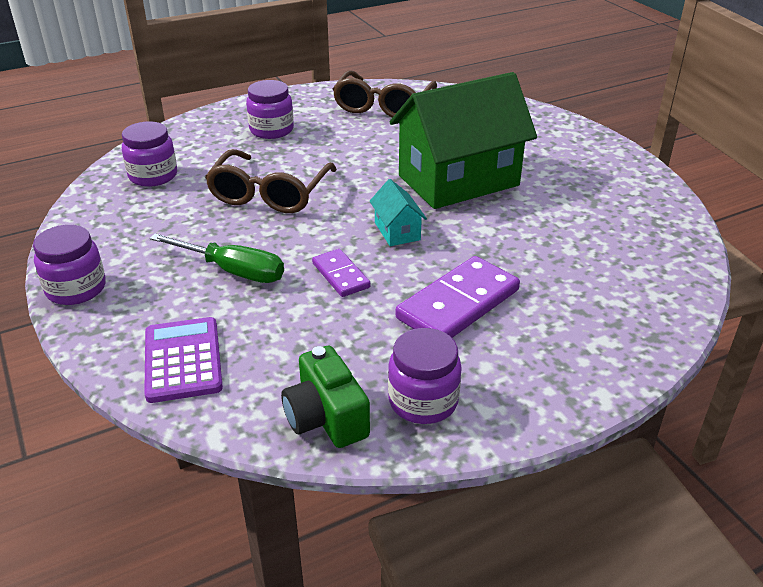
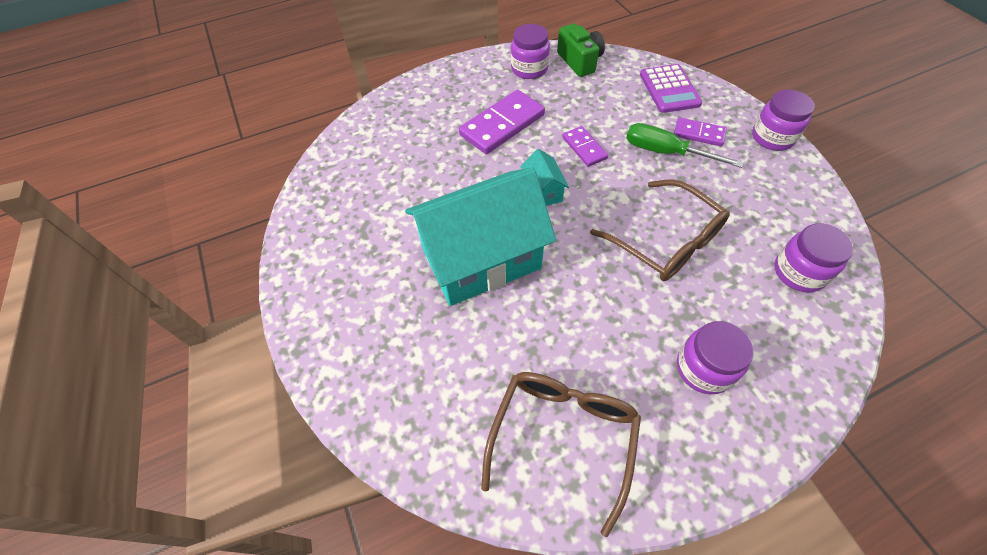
camera: 175 degrees left, 20 degrees up
(175, 293) = (698, 134): none -> purple domino
(269, 194) = (666, 241): brown glasses -> brown glasses turned 120 degrees clockwise
(458, 180) = (481, 259): green house -> turquoise house

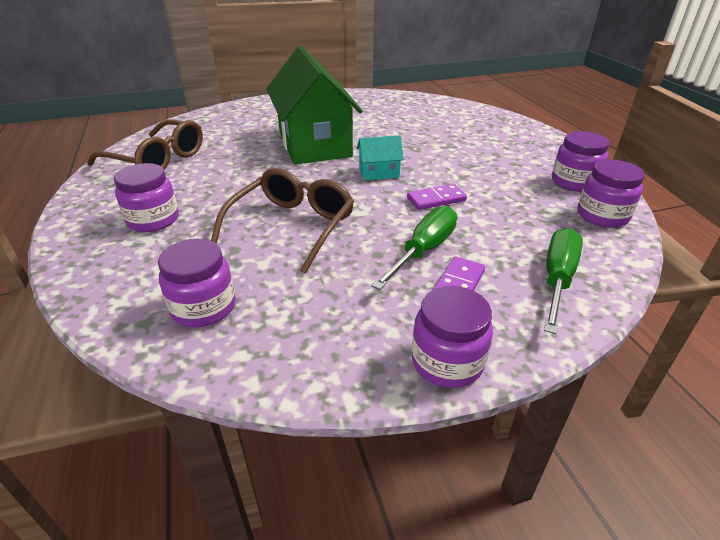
camera: 95 degrees right, 20 degrees down
(481, 259) = (314, 144): turquoise house -> green house
(502, 125) = (473, 161): purple domino -> none
(579, 61) = (602, 216): green camera -> purple jar
(666, 241) = (292, 226): brown glasses -> brown glasses turned 150 degrees clockwise
(669, 89) = (557, 279): purple calculator -> green screwdriver

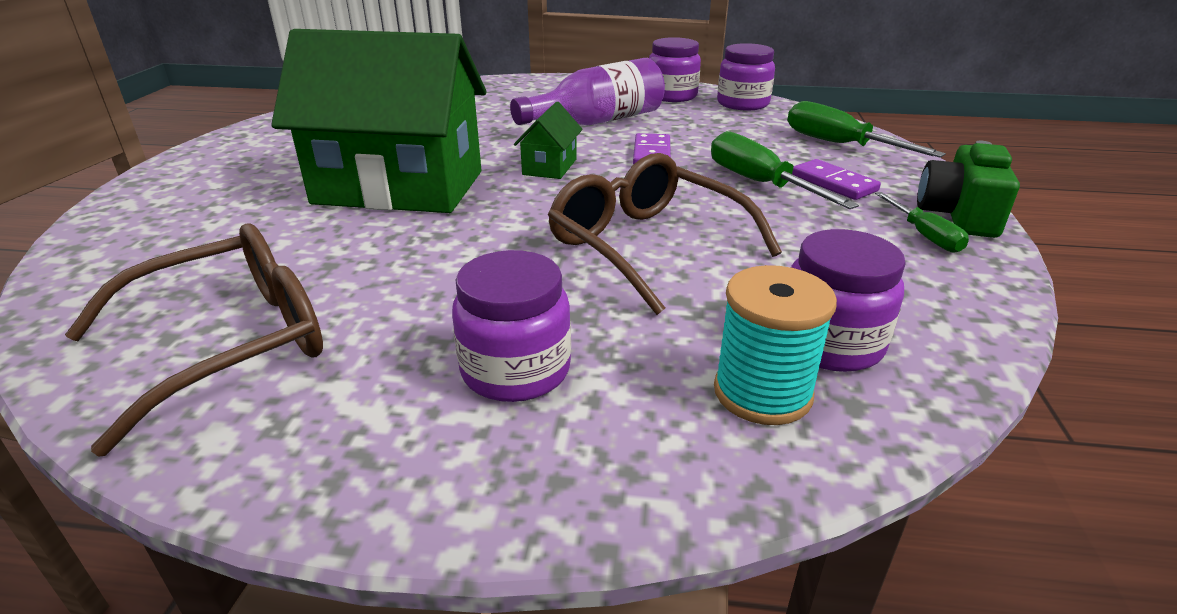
camera: 65 degrees left, 5 degrees down
(149, 290) = (762, 393): none -> turquoise spool
(379, 173) = (549, 167): turquoise house -> green house
(387, 341) = (924, 235): none -> green screwdriver
(447, 362) = (958, 215): purple jar -> green camera
(475, 168) = (597, 121): none -> purple bottle

